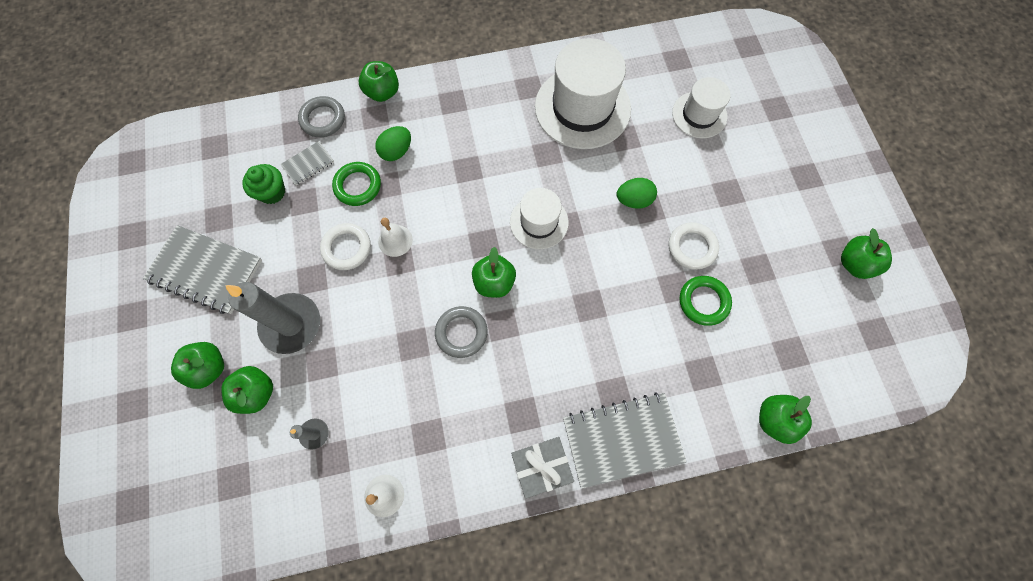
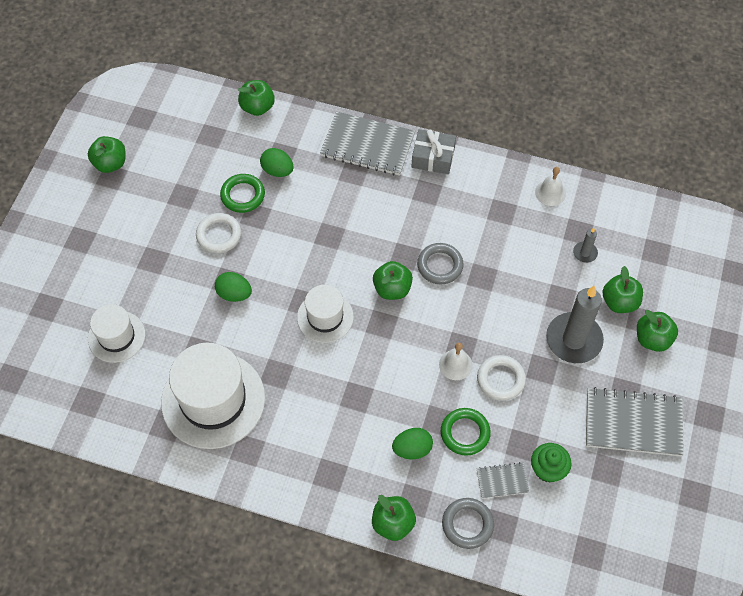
camera: 150 degrees left, 10 degrees down
(206, 270) = (633, 423): grey notebook -> grey notebook turned 45 degrees counterclockwise
(692, 350) = (277, 170): none -> green egg

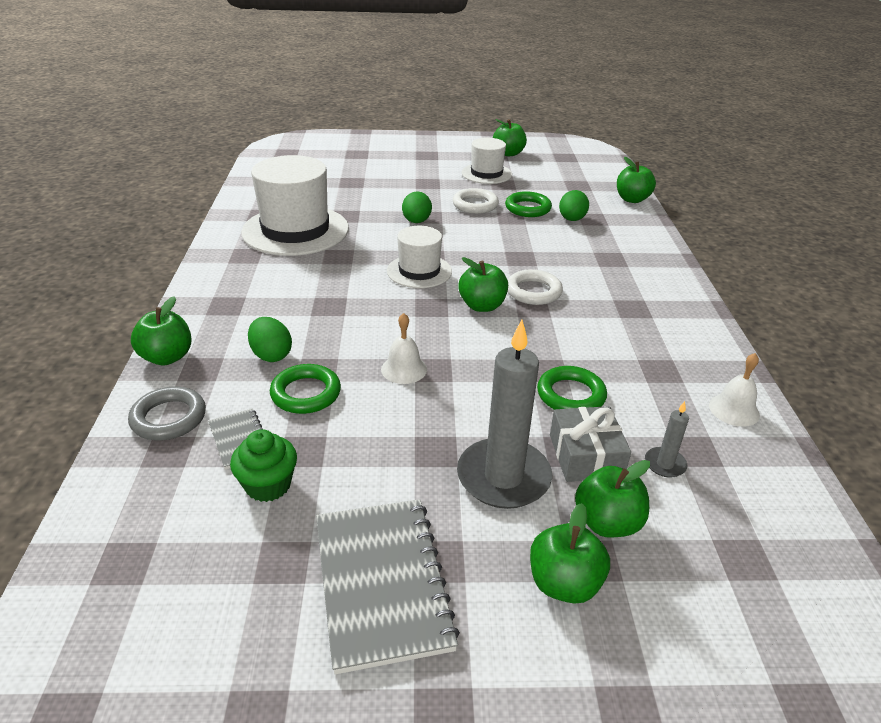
camera: 70 degrees right, 25 degrees down
(116, 336) = (342, 181): white hat -> white hat (486, 173)
(367, 145) = (653, 261): grey notebook -> none
(433, 157) = (684, 304): grey gift -> grey gift (585, 456)
(440, 265) = (538, 334): grey ring -> none
(500, 379) = (399, 412): white ring -> white ring (533, 291)
(512, 274) = (571, 395): none -> green ring

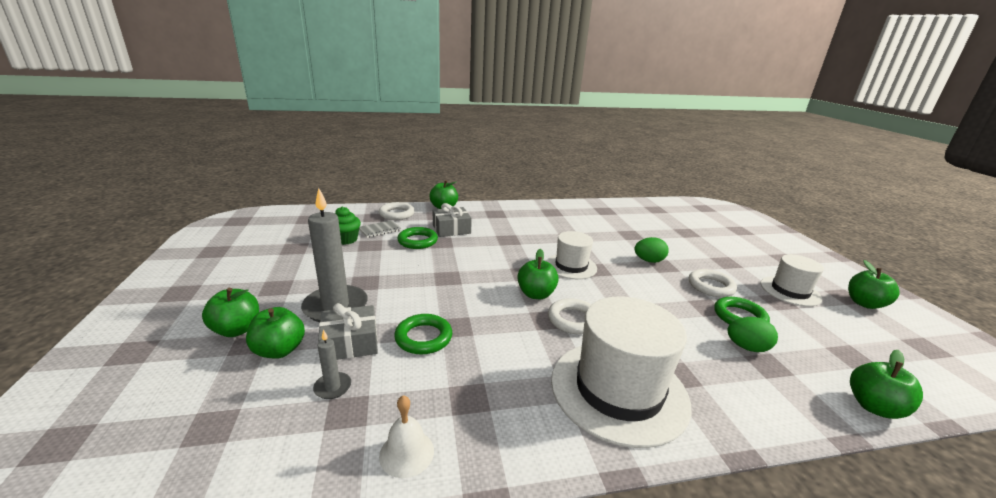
camera: 80 degrees right, 10 degrees down
(169, 418) = (396, 214): grey ring -> white ring
(271, 355) = (451, 229): green egg -> grey gift
(295, 230) = (593, 221): white hat -> white hat (618, 390)
(381, 583) = (268, 272): grey notebook -> none
(404, 369) = (445, 267): white bell -> none

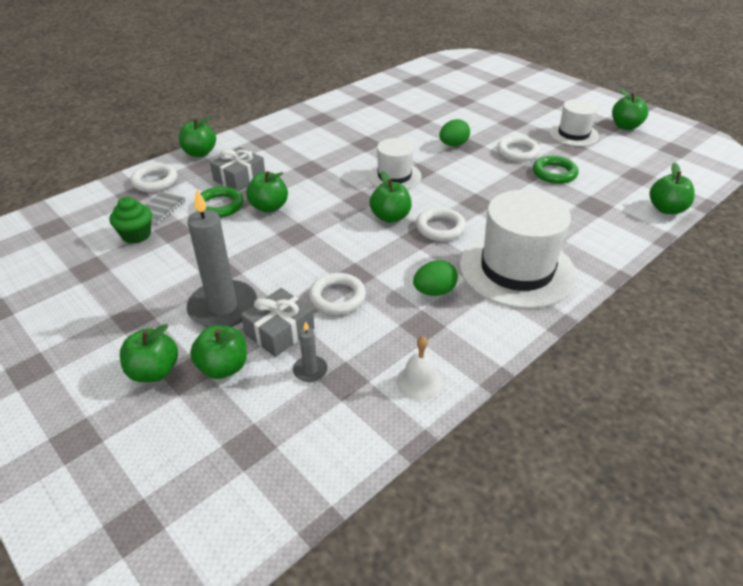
camera: 30 degrees left, 15 degrees up
(423, 337) = (337, 297): green ring -> white ring
(449, 253) = (269, 207): none -> green apple
(746, 347) = (574, 198): green egg -> green egg (434, 291)

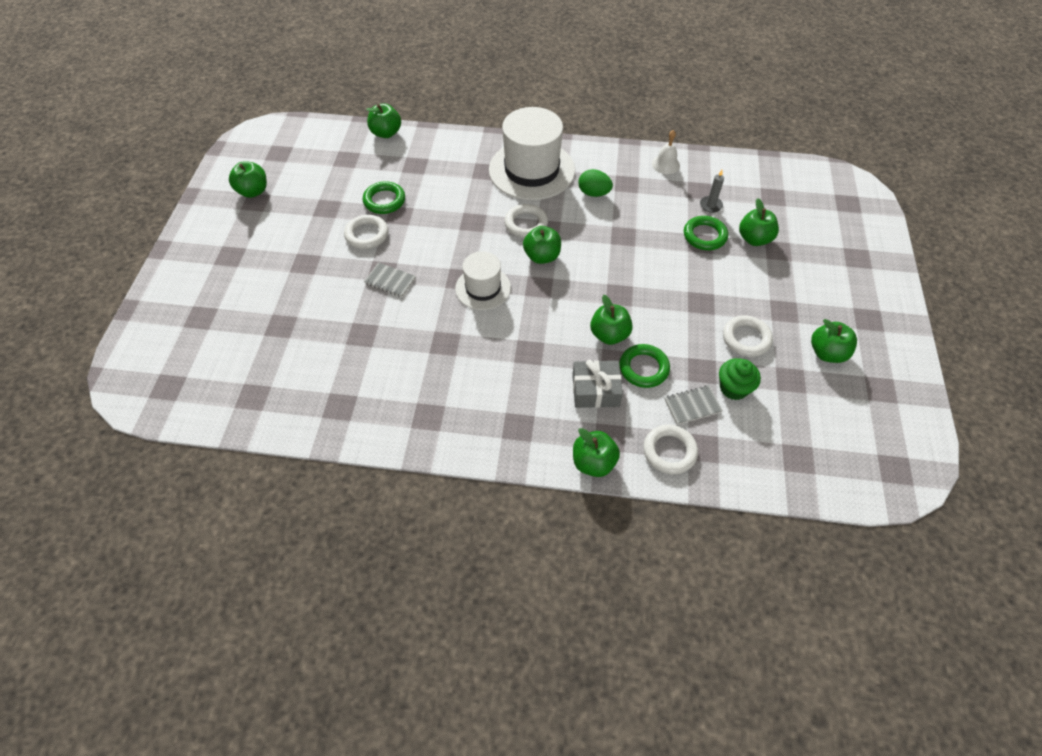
camera: 130 degrees left, 15 degrees up
(154, 371) = (794, 264): green apple -> green apple (827, 353)
(223, 307) = (723, 274): grey candle -> none
(279, 331) = (704, 236): grey gift -> green ring
(337, 297) = (650, 230): white ring -> white ring (746, 339)
(453, 145) = (390, 281): green egg -> grey notebook
(573, 134) = (298, 216): white hat -> none

